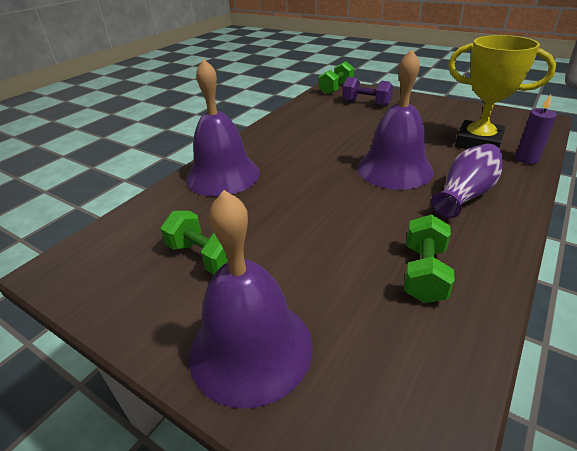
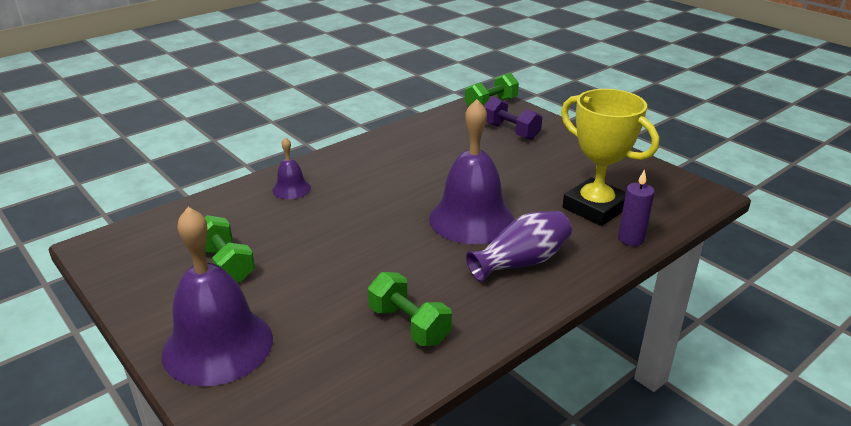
camera: 15 degrees right, 5 degrees down
(223, 175) = (291, 189): purple bell -> purple bell, size x0.48
(424, 273) = (409, 325): green dumbbell -> green dumbbell turned 75 degrees counterclockwise

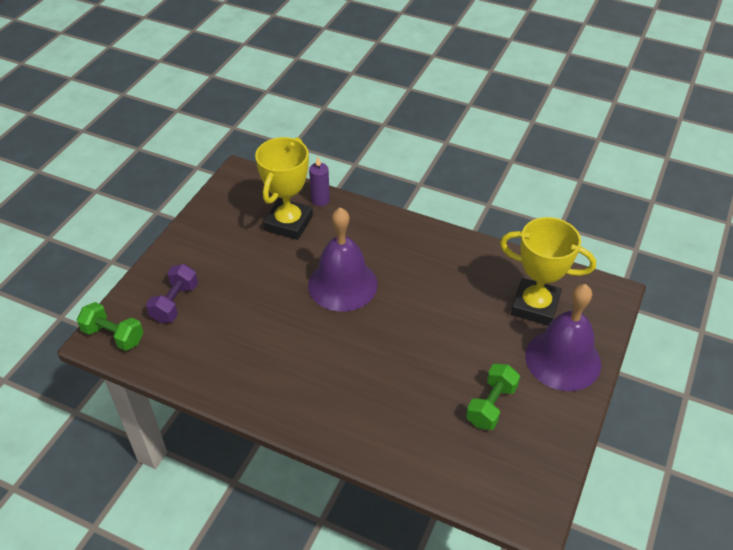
camera: 115 degrees left, 15 degrees up
(291, 189) = (365, 422): purple bell -> none
(317, 359) = (535, 306): none -> yellow trophy
(409, 325) = (477, 277): green dumbbell -> none
(521, 262) = (380, 244): purple vase -> none

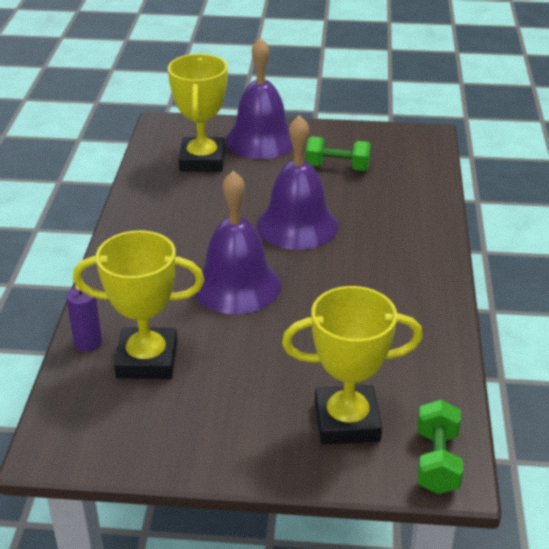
camera: 110 degrees left, 10 degrees down
(175, 303) = (347, 421): purple dumbbell -> yellow trophy
(405, 344) = (297, 225): none -> purple bell

